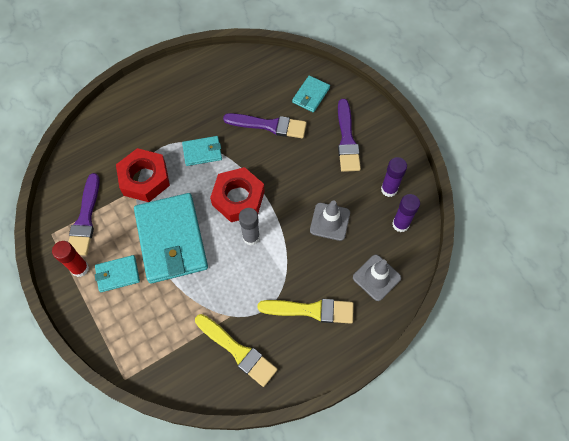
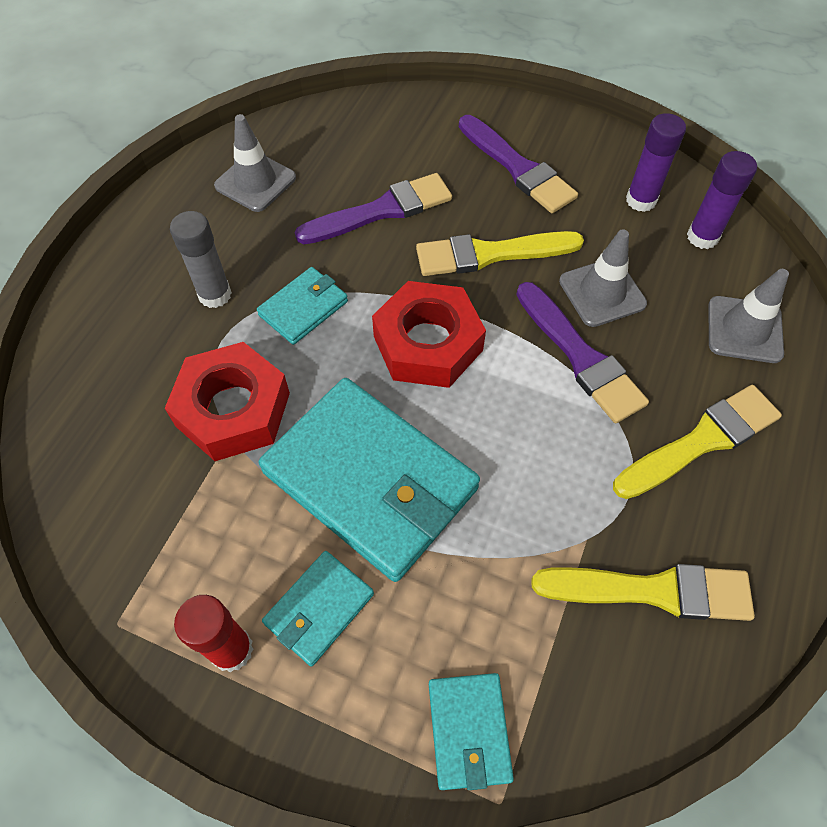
camera: 35 degrees left, 5 degrees down
(85, 219) = (169, 549): purple brush -> purple brush (580, 356)
(228, 80) = (255, 182): none -> grey traffic cone
(251, 237) = (503, 390): grey glue stick -> grey glue stick (215, 295)
(298, 174) = (490, 254): none -> yellow brush
(310, 95) = (408, 138): turquoise wallet -> turquoise wallet (468, 731)

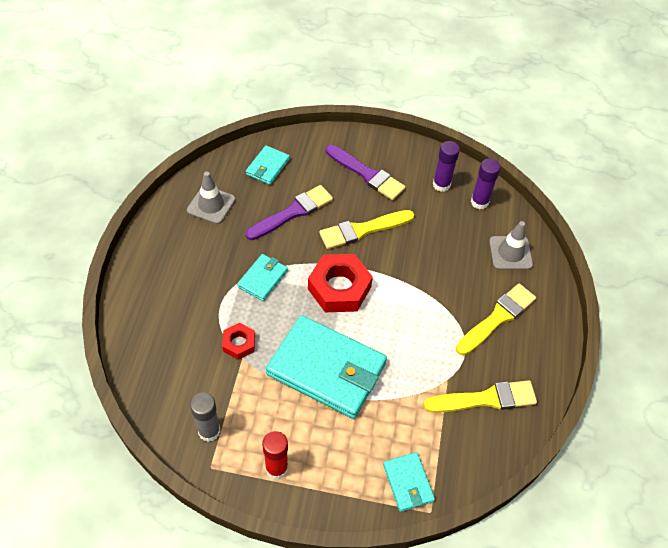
camera: 15 degrees left, 5 degrees down
(215, 295) = (208, 279): grey glue stick -> grey glue stick (209, 431)
(233, 409) = (239, 343): red nut -> red nut, size x0.54
(319, 609) = (317, 439): turquoise wallet -> turquoise wallet (267, 167)
(580, 356) = (425, 282): purple brush -> none
(602, 292) = (430, 243): grey traffic cone -> none

